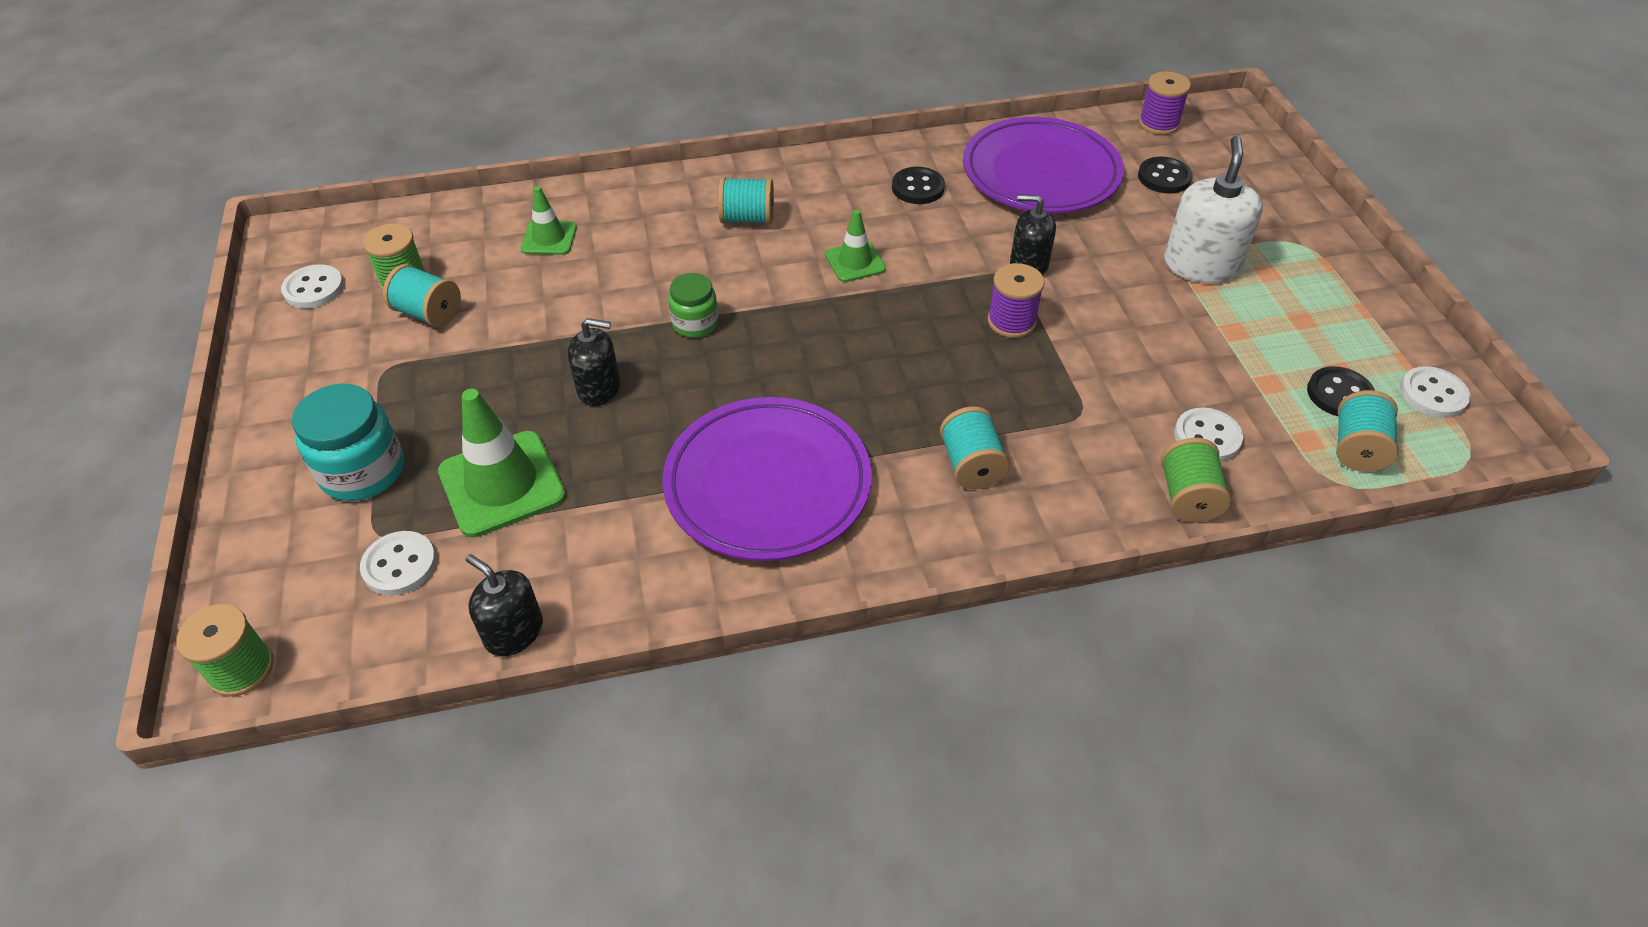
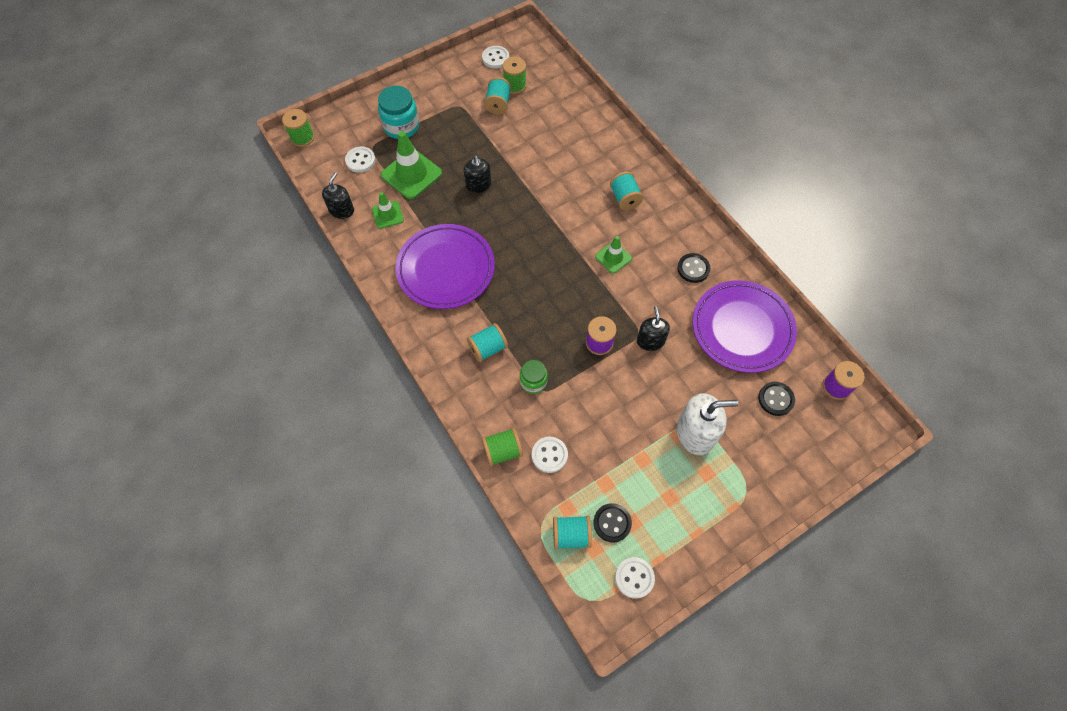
camera: 70 degrees right, 15 degrees up
(549, 238) = (569, 124): green traffic cone -> green traffic cone (387, 215)
(695, 324) = (535, 205): green jar -> green jar (533, 382)

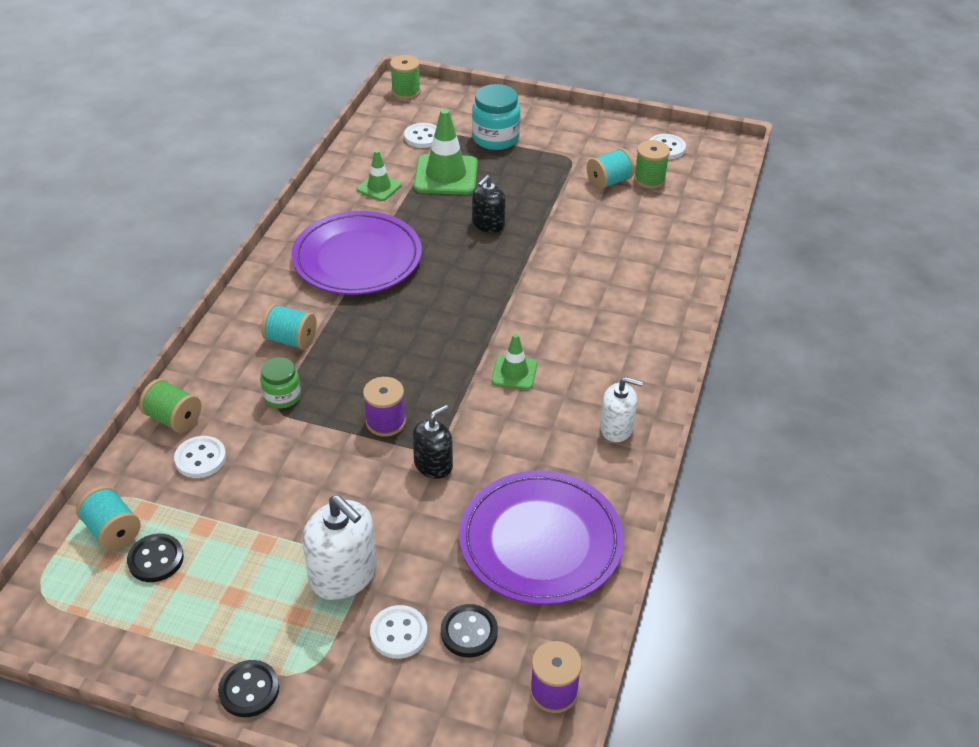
camera: 50 degrees right, 20 degrees down
(341, 210) = (351, 158): black soap dispenser -> none
(625, 198) = (607, 339): turquoise spool -> none
(634, 578) = (98, 618): white button -> white button (399, 633)
(692, 241) = (616, 428): none -> white soap dispenser
(693, 269) = (578, 449): black button -> black button (249, 690)

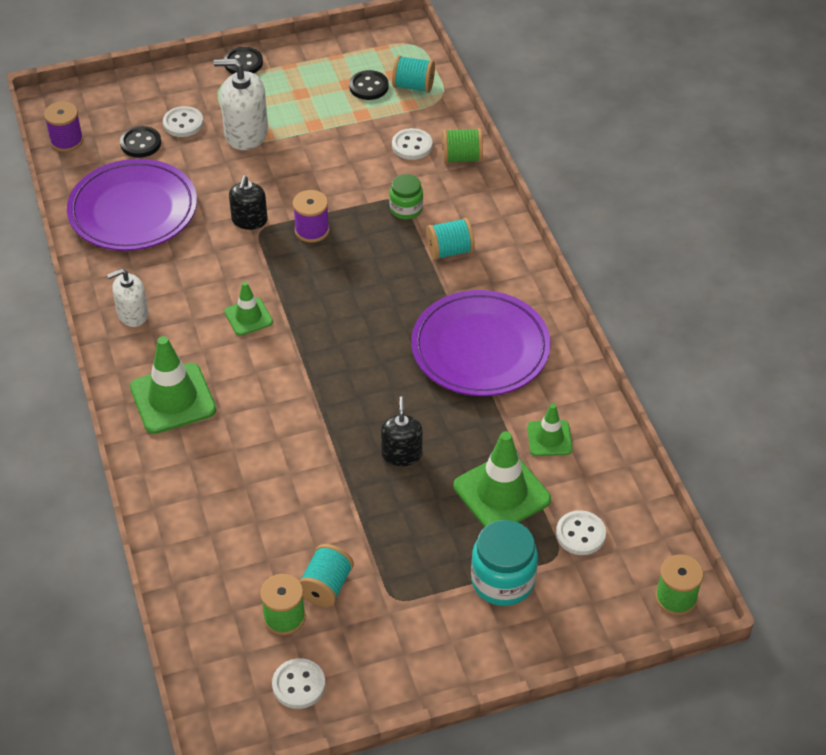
camera: 145 degrees right, 5 degrees up
(630, 339) = (173, 399): none -> green traffic cone

